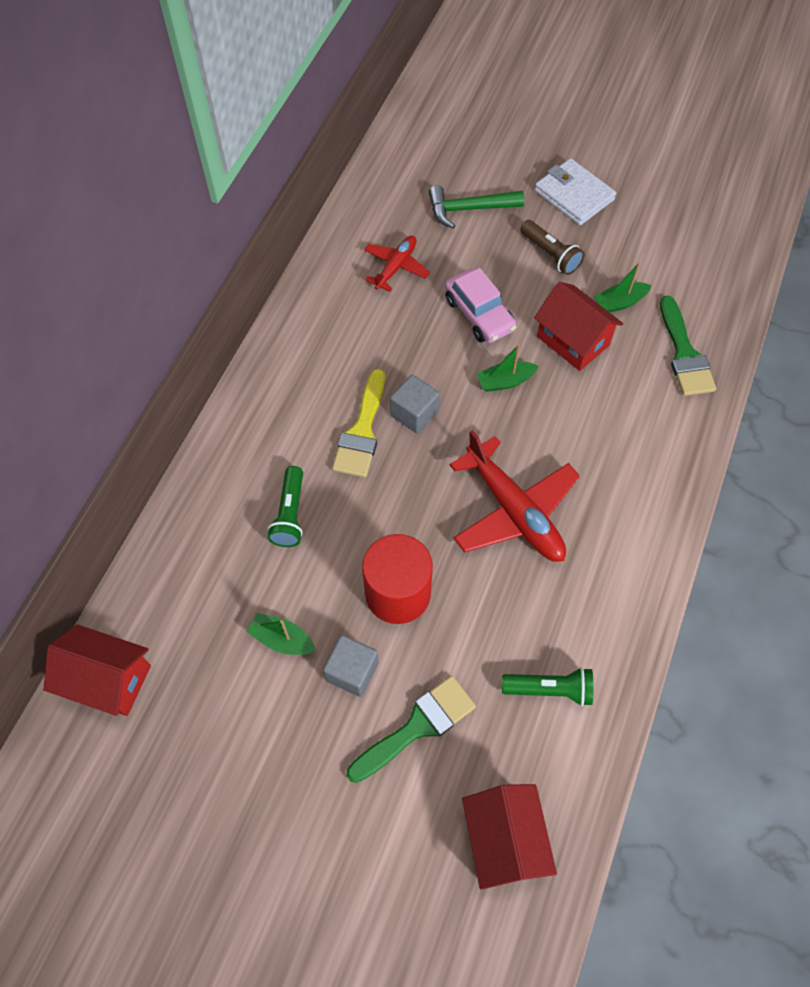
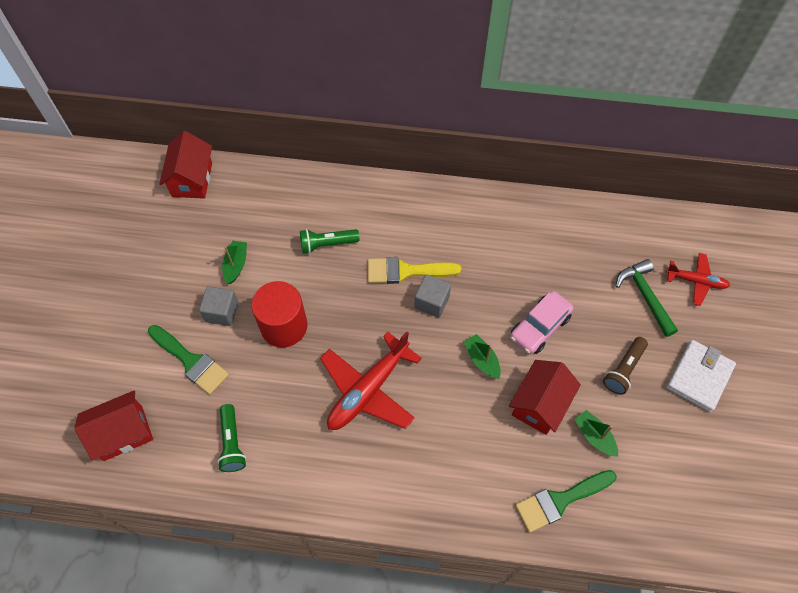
camera: 75 degrees right, 0 degrees up
(396, 267) = (563, 256): red plane -> red plane (696, 281)

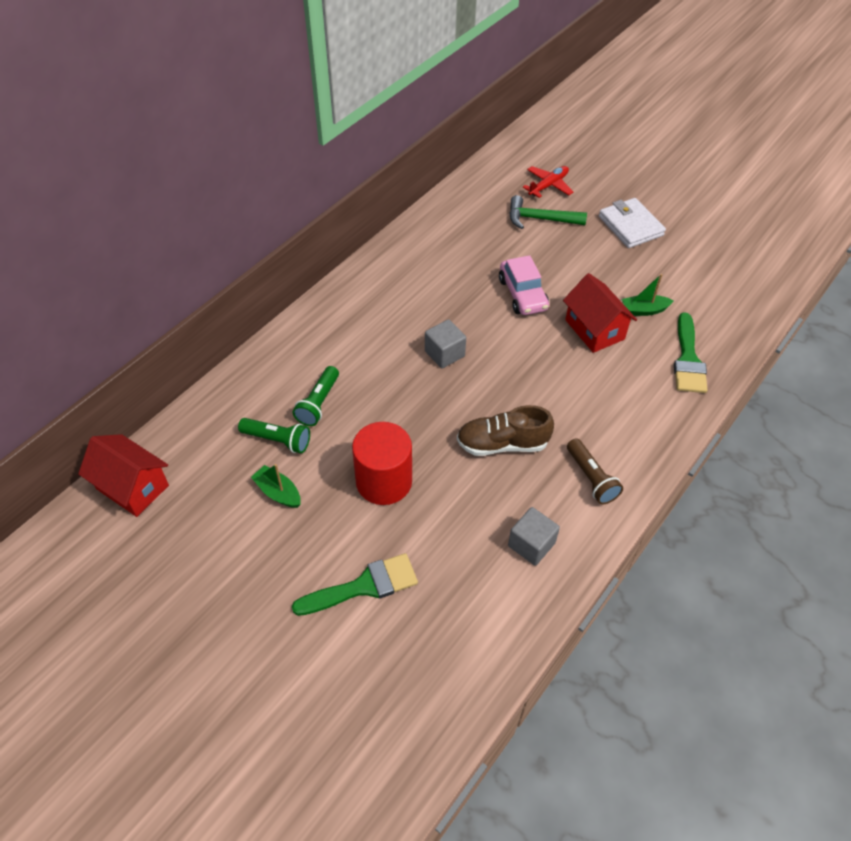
camera: 60 degrees left, 10 degrees down
(123, 433) = (405, 695): red house -> none
(222, 312) = (325, 530): grey cube -> grey cube (531, 544)
(232, 443) = (486, 587): green flashlight -> green flashlight (277, 440)
(368, 390) = (502, 444): red plane -> brown shoe
(405, 271) = (397, 357): yellow brush -> none
(482, 360) = (527, 347): green boat -> none
(623, 369) = (596, 264): brown flashlight -> brown flashlight (591, 478)

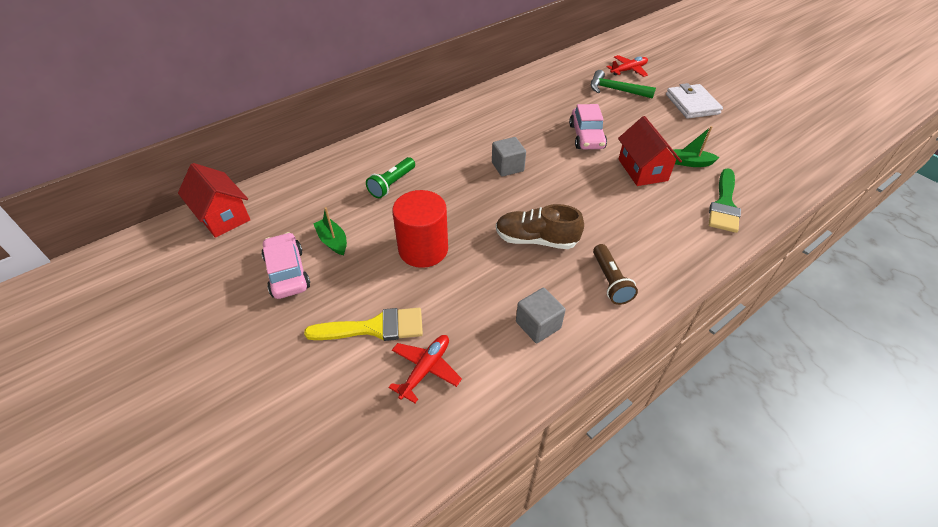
camera: 15 degrees right, 5 degrees down
(242, 543) = (287, 272): none -> pink car
(277, 440) = (349, 204): green flashlight -> none
(364, 586) = (374, 328): green brush -> yellow brush
(433, 619) = (425, 369): none -> red plane

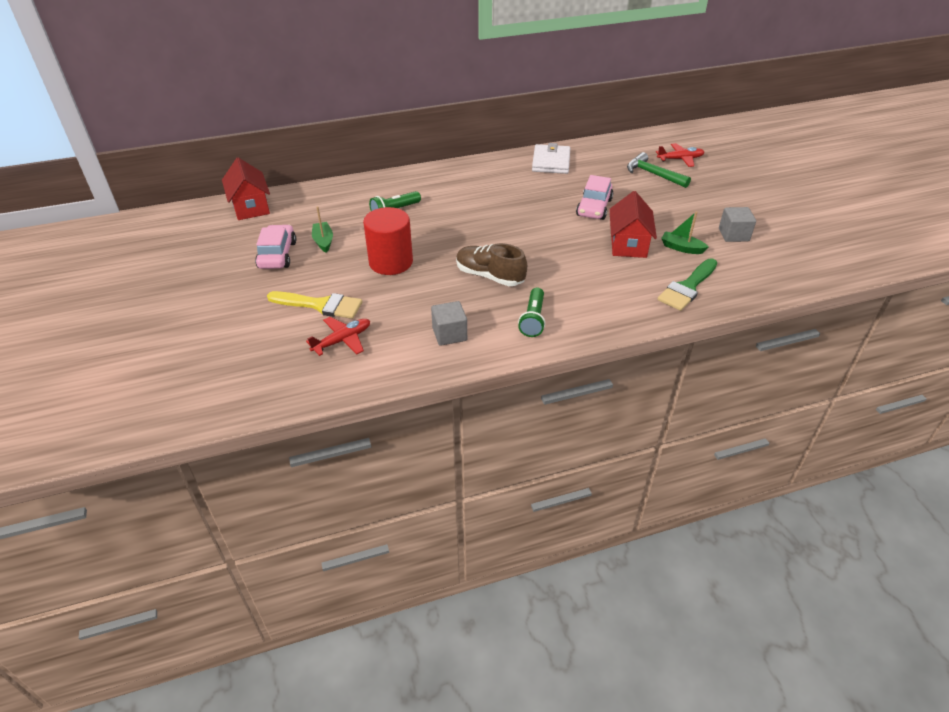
camera: 20 degrees right, 5 degrees down
(507, 167) = (503, 217): grey cube -> grey cube (733, 235)
(610, 281) = (533, 319): brown flashlight -> green flashlight
(692, 104) = (724, 200): white wallet -> white wallet (551, 162)

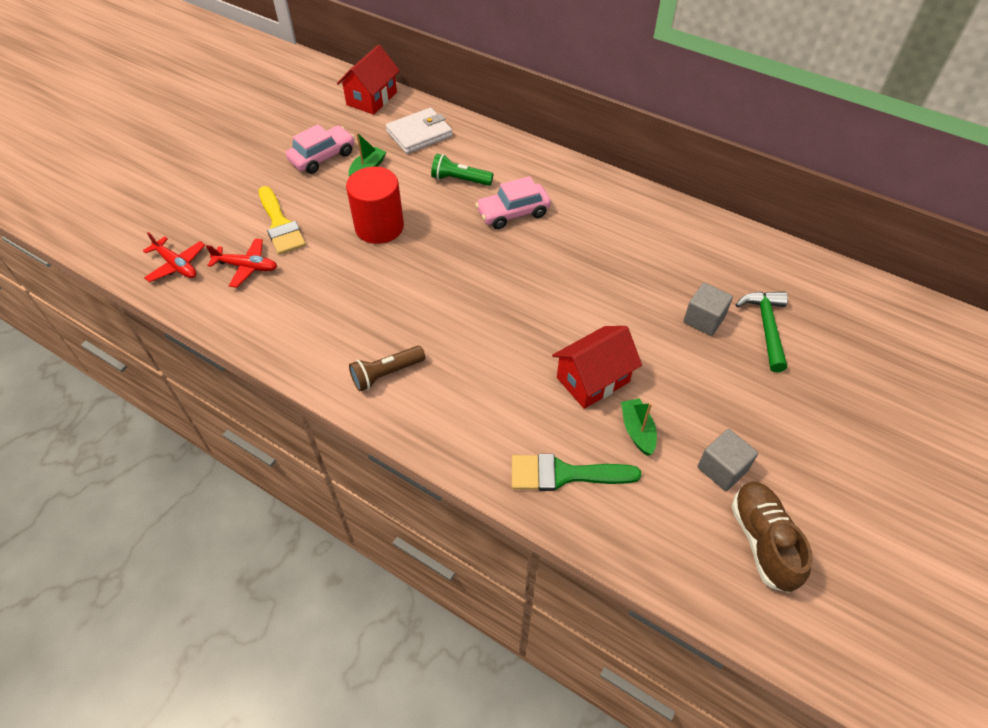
camera: 50 degrees right, 10 degrees up
(449, 334) = (312, 328): grey cube -> grey cube (704, 319)
(490, 276) = (424, 304): brown shoe -> brown shoe (763, 541)
(533, 319) = (386, 374): green flashlight -> brown flashlight
(551, 162) = (680, 231): white wallet -> white wallet (419, 134)
(594, 207) = (632, 314): pink car -> pink car (513, 213)
(680, 159) = (834, 335): red plane -> red plane (177, 265)

